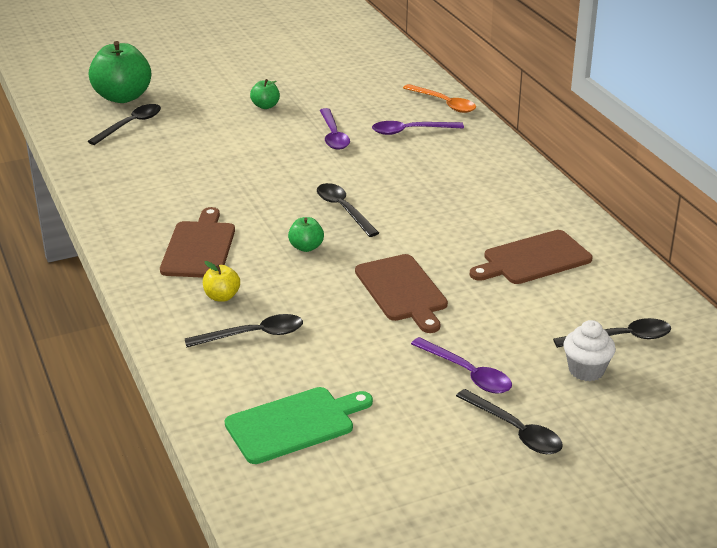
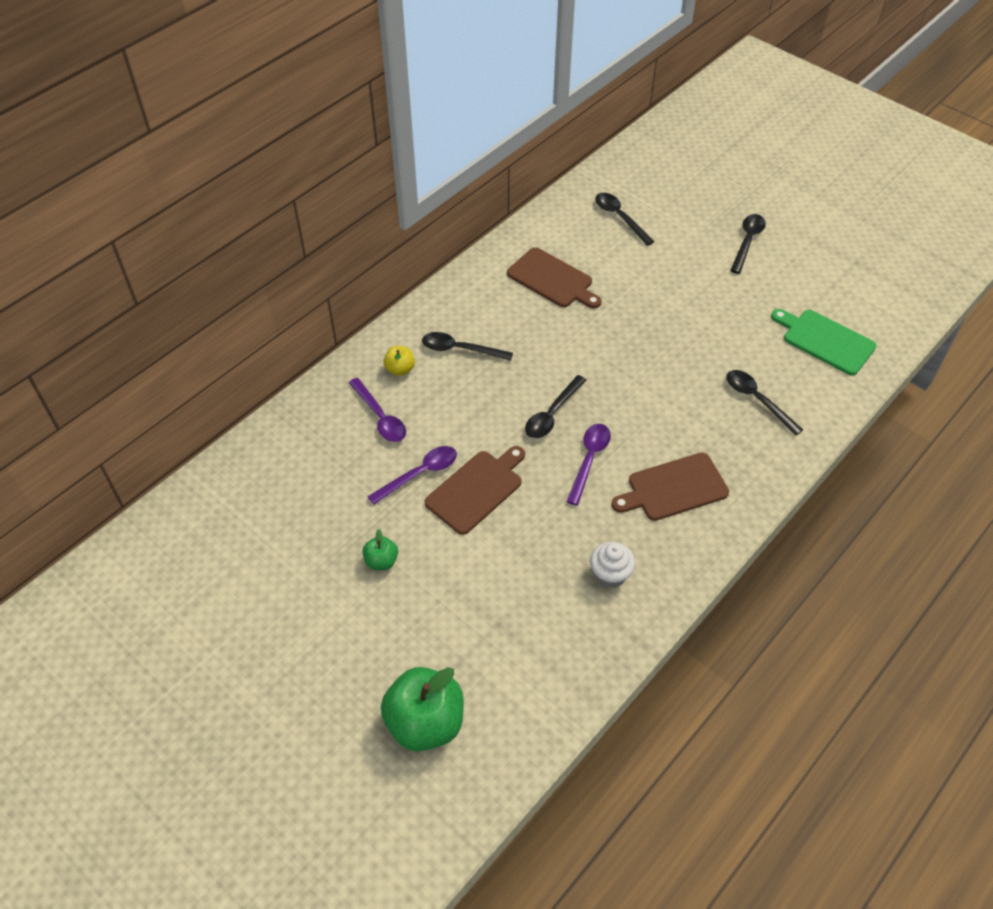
camera: 115 degrees left, 20 degrees up
(130, 125) = (489, 672): black spoon -> black spoon (460, 349)
(222, 296) = (727, 440): yellow apple -> yellow apple (400, 369)
(306, 247) = (625, 416): green apple -> none
(402, 291) = (643, 337): brown cutting board -> brown cutting board (476, 489)
(444, 103) = (307, 411): orange spoon -> none
(467, 373) = (711, 276): purple spoon -> purple spoon (589, 460)
(586, 370) = (665, 225): white cupcake -> white cupcake (610, 575)

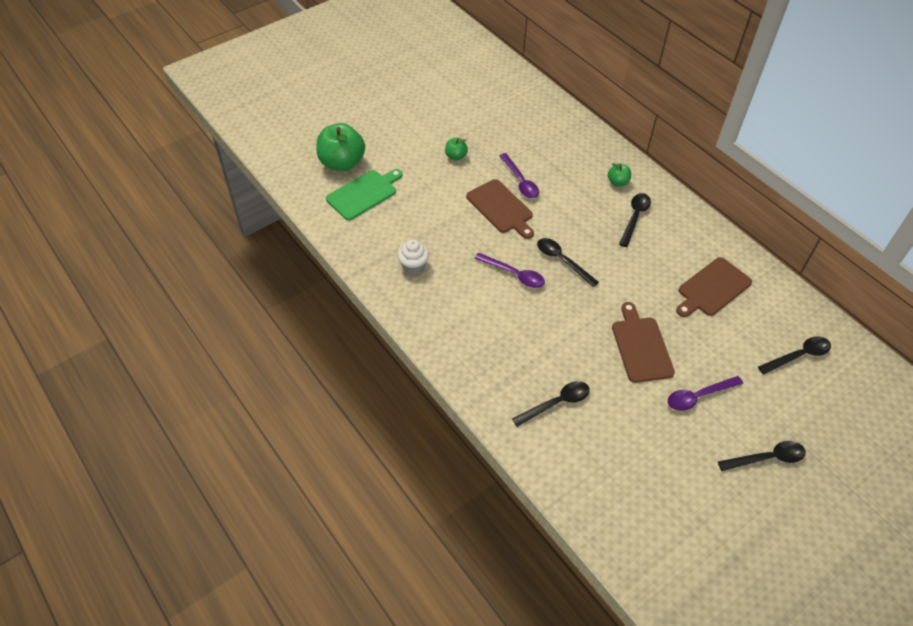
camera: 100 degrees right, 0 degrees up
(380, 417) = (573, 167): purple spoon -> purple spoon (698, 396)
(400, 369) = (618, 182): yellow apple -> green apple
(673, 488) = (477, 320): brown cutting board -> brown cutting board (641, 346)
(747, 242) = (767, 458): black spoon -> black spoon turned 45 degrees counterclockwise
(825, 340) = (623, 484): green cutting board -> green cutting board (364, 193)

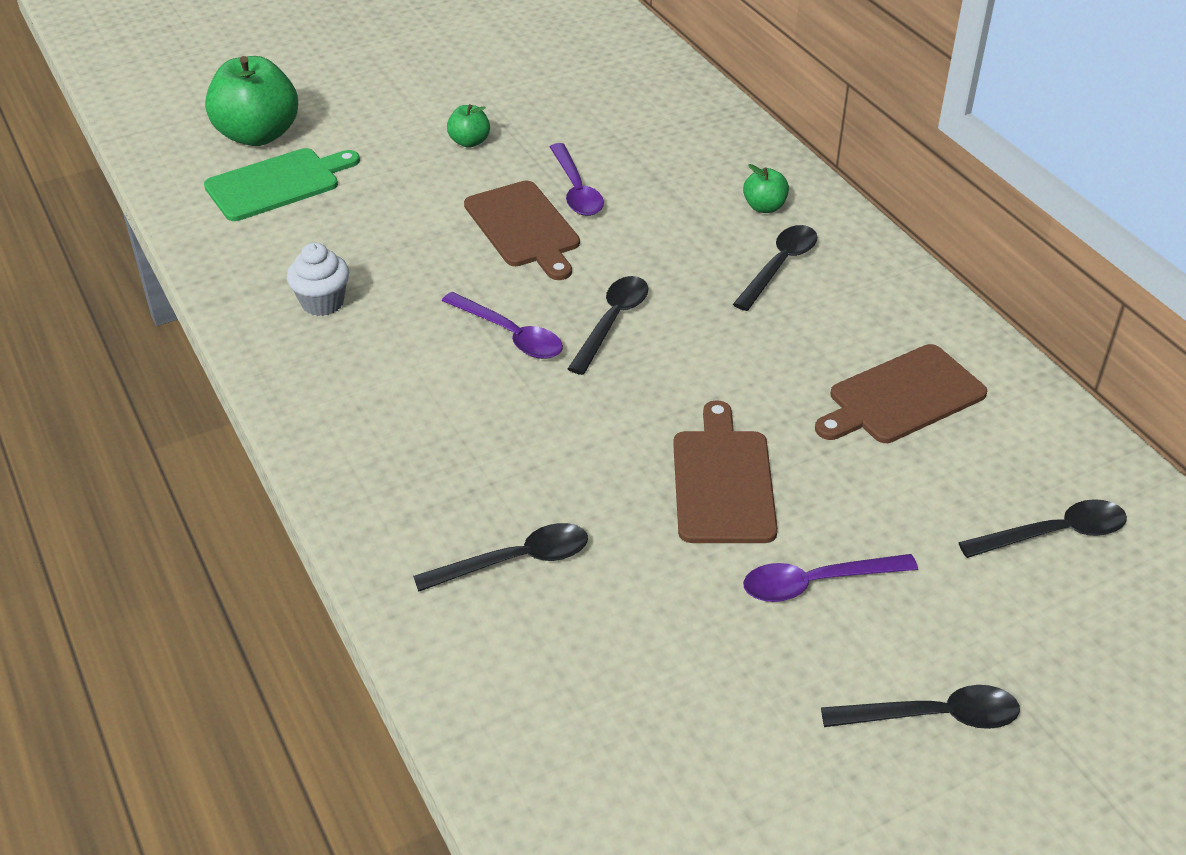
camera: 10 degrees right, 10 degrees down
(562, 261) = (612, 322): black spoon -> black spoon turned 60 degrees clockwise

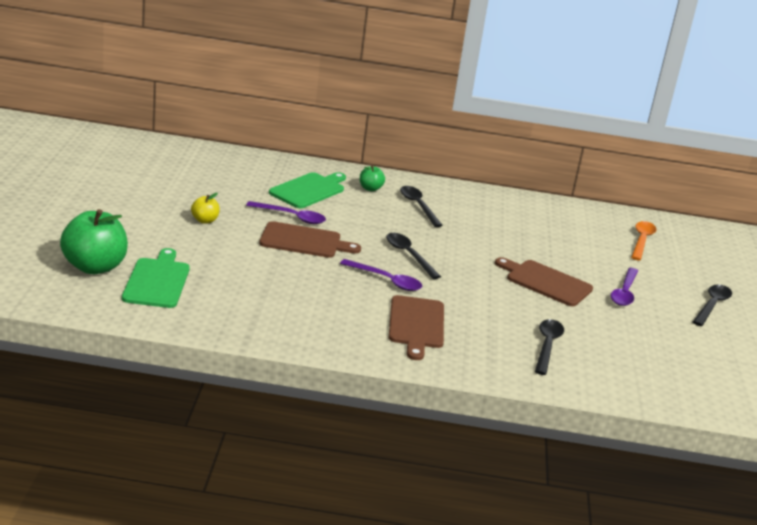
camera: 60 degrees left, 15 degrees down
(322, 303) = (292, 313): white cupcake -> none
(469, 142) = (205, 220): green apple -> yellow apple
(510, 335) = (386, 280): purple spoon -> purple spoon turned 45 degrees clockwise
(675, 167) = (309, 190): none -> green cutting board
(902, 397) = (535, 226): brown cutting board -> brown cutting board (416, 325)
(1054, 534) = (641, 241): black spoon -> orange spoon

